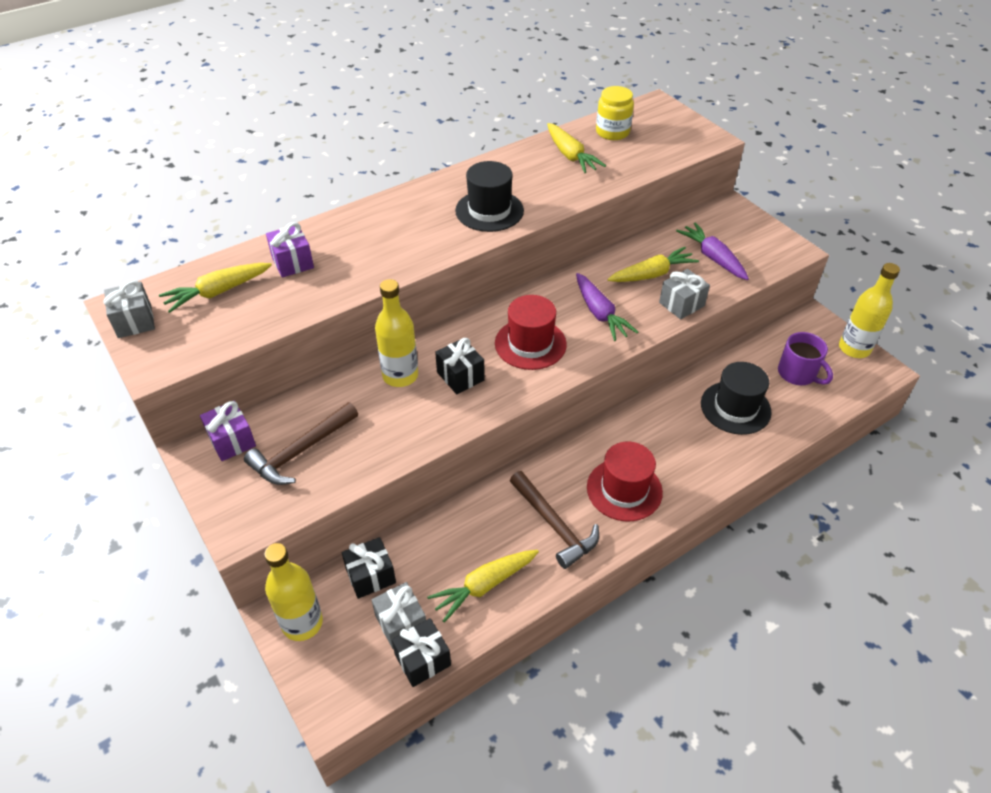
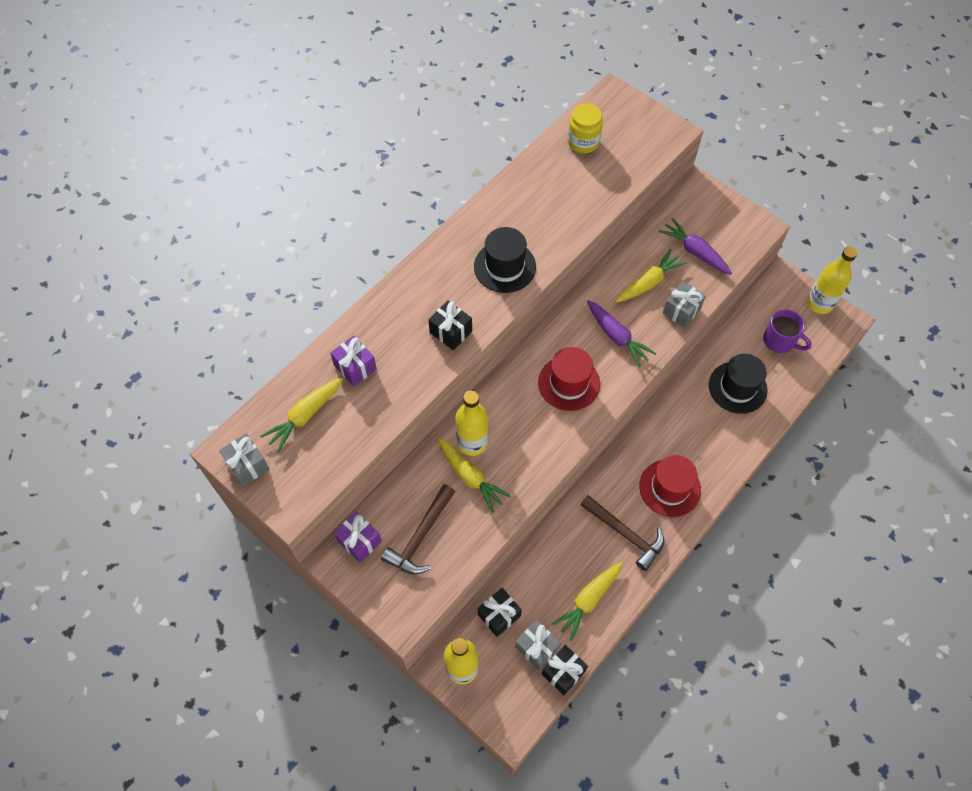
camera: 15 degrees left, 15 degrees up
(460, 376) = (522, 431): black gift -> black gift (451, 332)
(570, 155) = (554, 181): yellow carrot -> yellow carrot (470, 477)

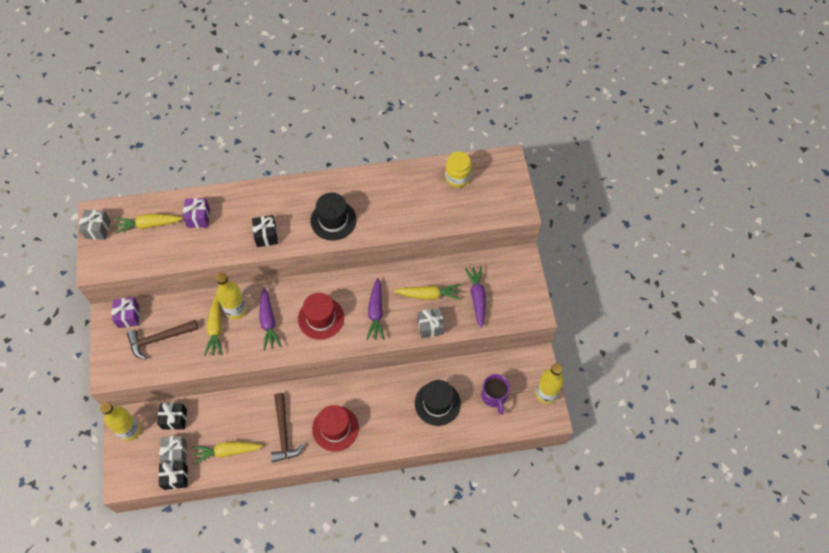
camera: 40 degrees right, 0 degrees up
(519, 428) = (268, 322): none -> purple carrot

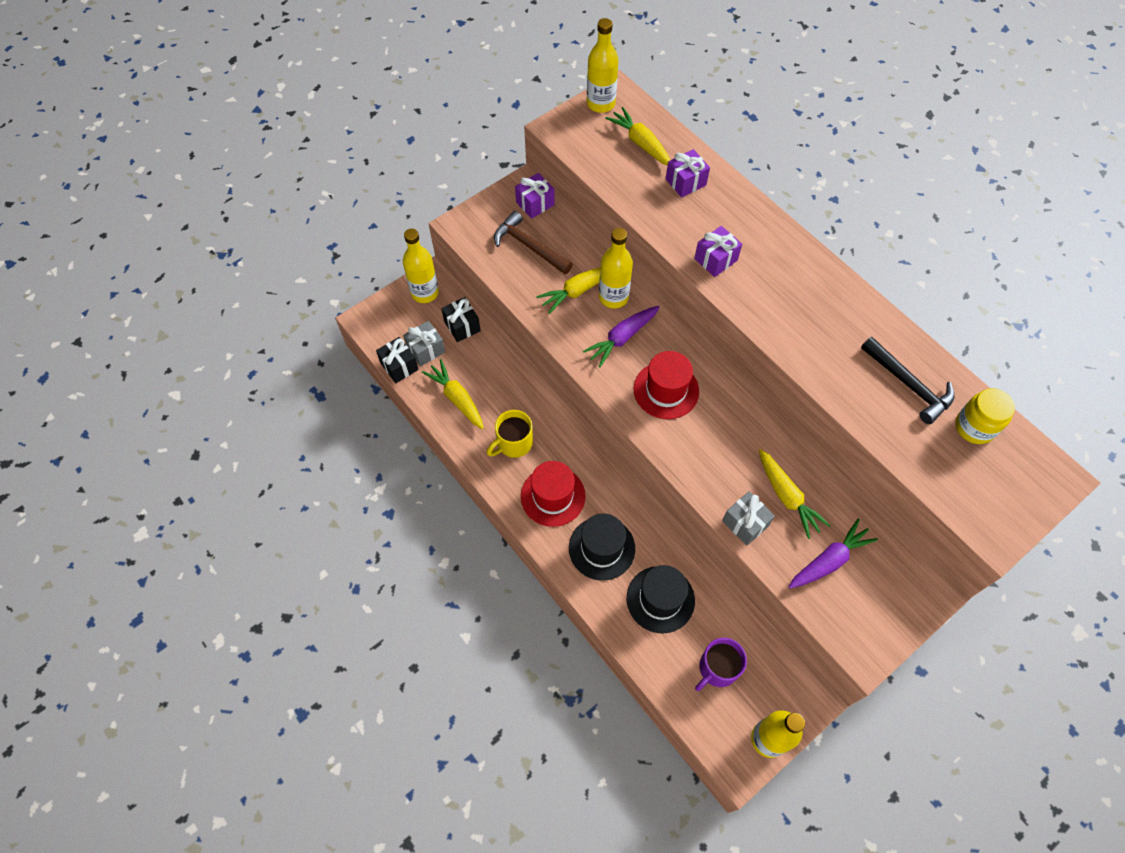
camera: 60 degrees right, 0 degrees up
(97, 229) = (601, 104): grey gift -> yellow bottle
(266, 235) = (715, 259): black gift -> purple gift
(284, 432) = (513, 443): brown hammer -> yellow mug
(333, 220) = (792, 317): black hat -> black hat (601, 548)
(376, 313) = (717, 447): purple carrot -> none
(413, 191) = (908, 384): none -> black hammer

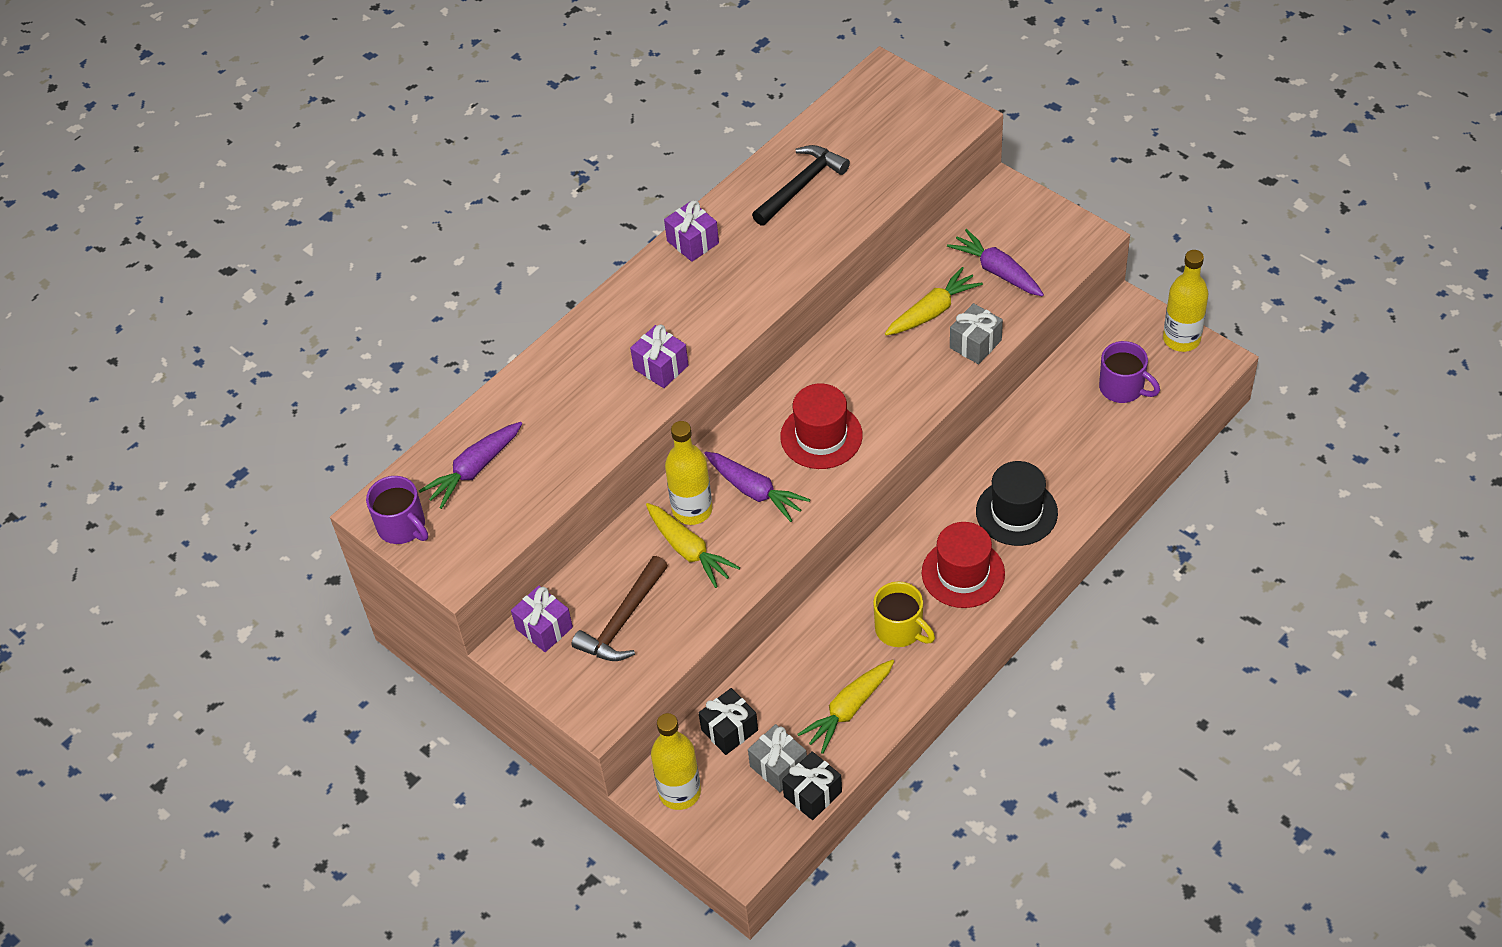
camera: 95 degrees left, 10 degrees down
(601, 104) = (403, 527): yellow bottle -> purple mug
(641, 143) = (474, 469): yellow carrot -> purple carrot
(660, 599) = (1061, 448): black hat -> none
(685, 182) = (538, 412): purple gift -> purple gift (692, 242)
(974, 427) = (841, 134): yellow jar -> none

